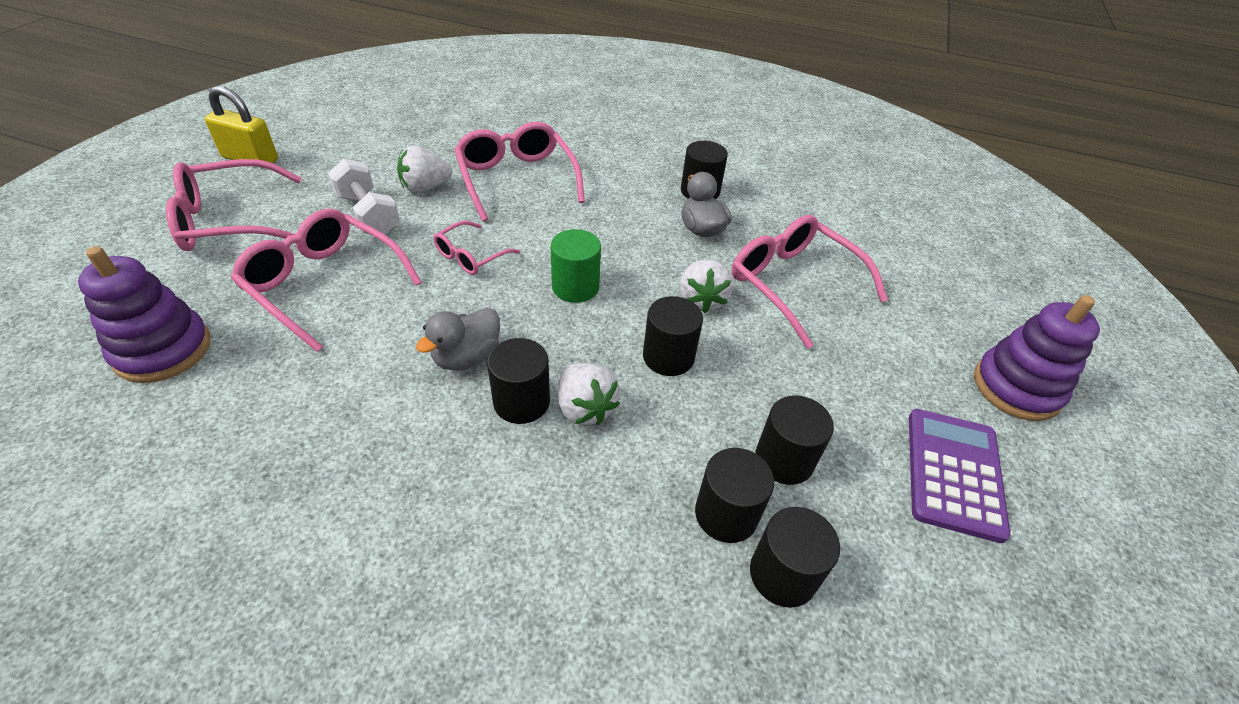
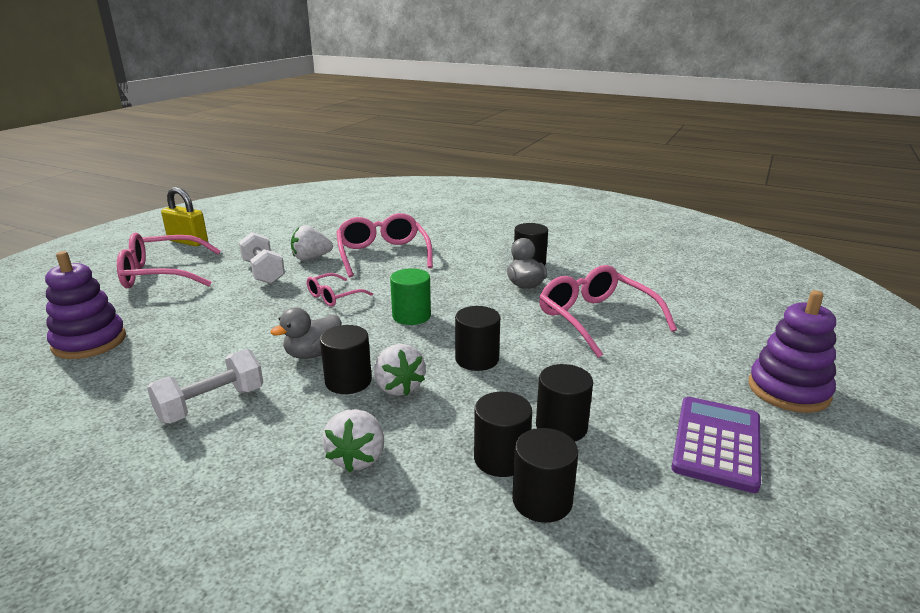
camera: 10 degrees right, 20 degrees down
(324, 284) = (218, 310): pink glasses -> none
(358, 451) = (211, 404): none -> white dumbbell
(701, 300) = (514, 326): white strawberry -> white strawberry (357, 458)

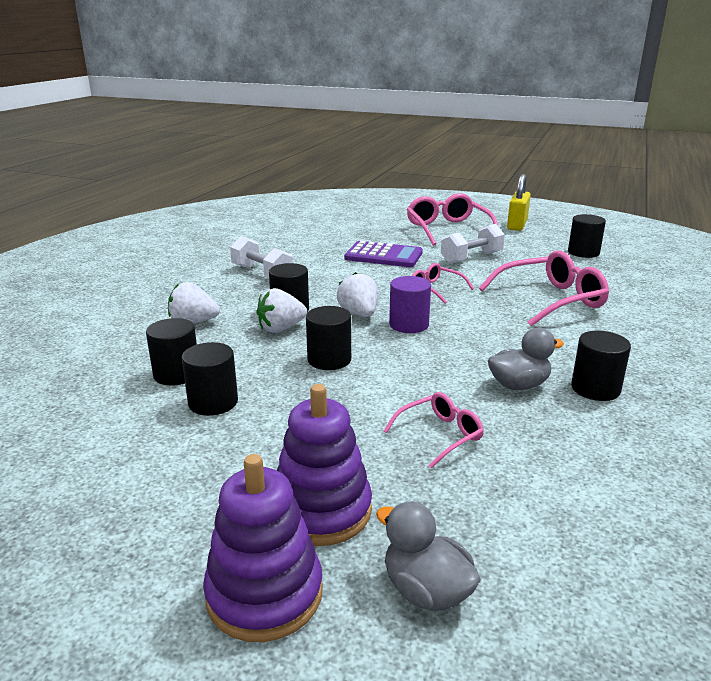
camera: 85 degrees right, 0 degrees up
(89, 342) = (337, 232): purple stacking toy -> purple stacking toy (322, 510)
(311, 258) = (515, 271): white strawberry -> white strawberry (359, 314)
(313, 354) = (330, 293): grey duck -> grey duck (426, 590)
(411, 316) = (409, 325): green cylinder -> purple cylinder
(542, 500) = (122, 391): black cylinder -> black cylinder (583, 252)
(596, 319) = (440, 435): pink glasses -> pink glasses, size x0.54
(717, 443) = (164, 497): purple calculator -> purple calculator (383, 256)

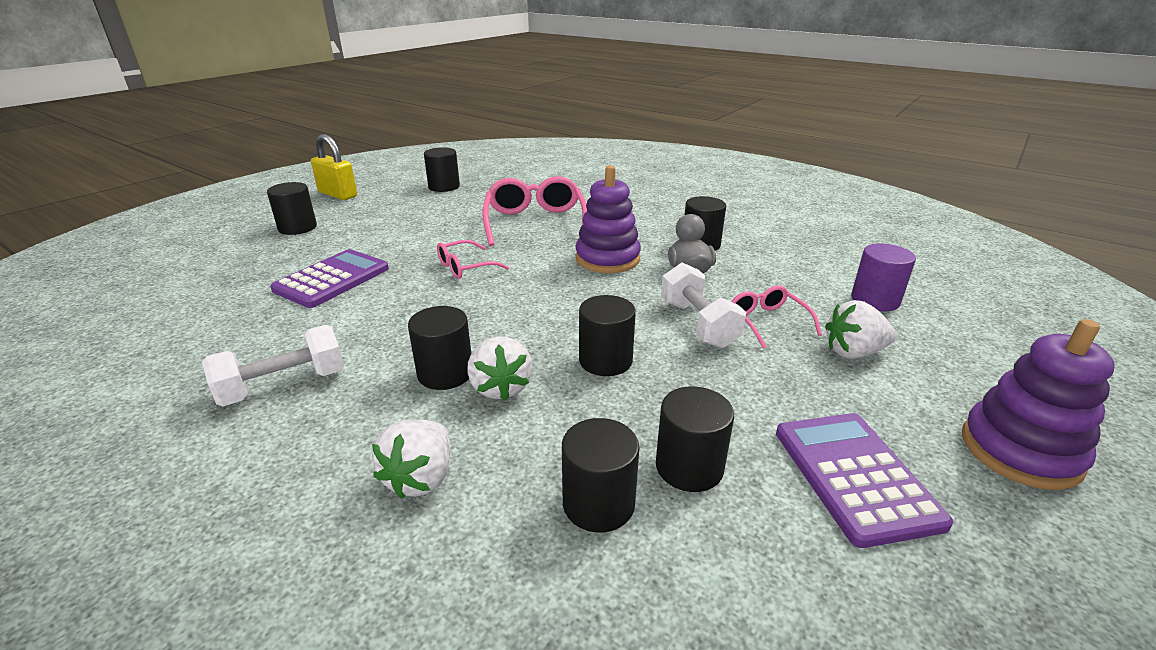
camera: 75 degrees left, 5 degrees up
(212, 477) = (855, 476): none -> purple calculator
(322, 510) = (894, 403): purple stacking toy -> purple stacking toy (607, 259)
(359, 314) = (496, 323): white strawberry -> white strawberry (853, 352)
(409, 325) = (544, 298): purple cylinder -> purple cylinder (875, 300)
(426, 590) = (974, 366): grey duck -> none
(447, 229) = (297, 228): pink glasses -> black cylinder
(471, 258) = (400, 233): white dumbbell -> white dumbbell (698, 324)

